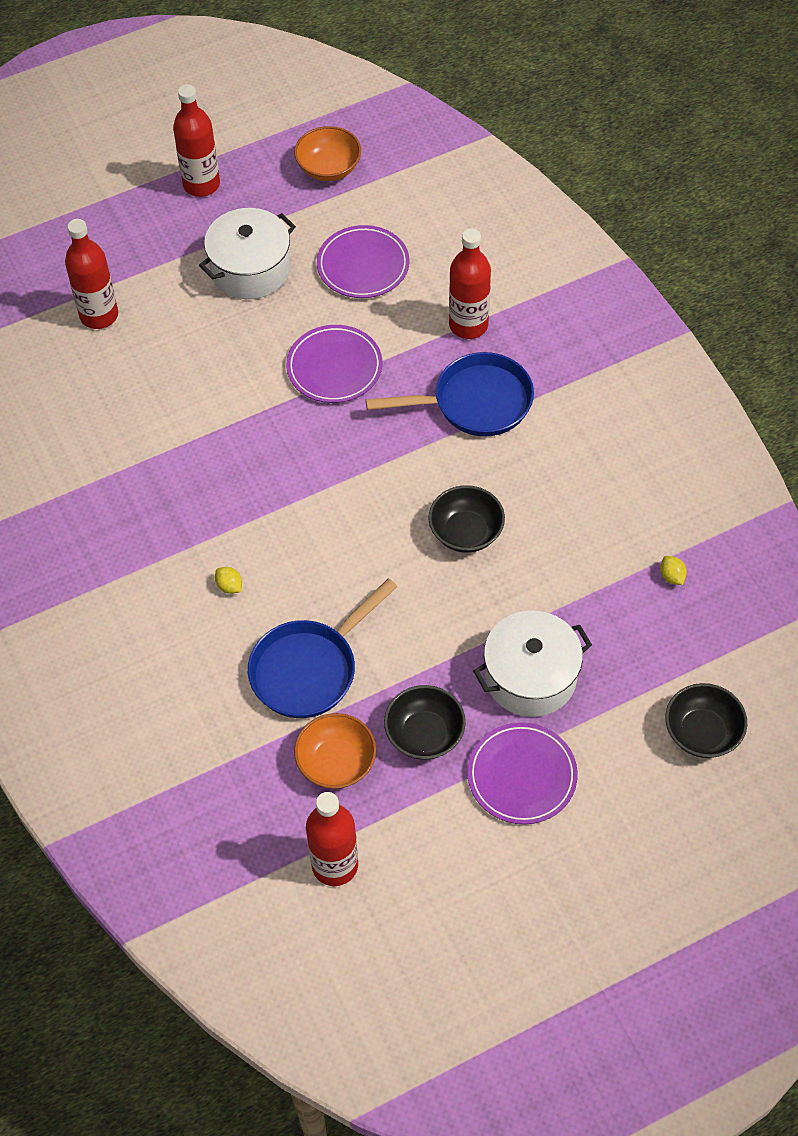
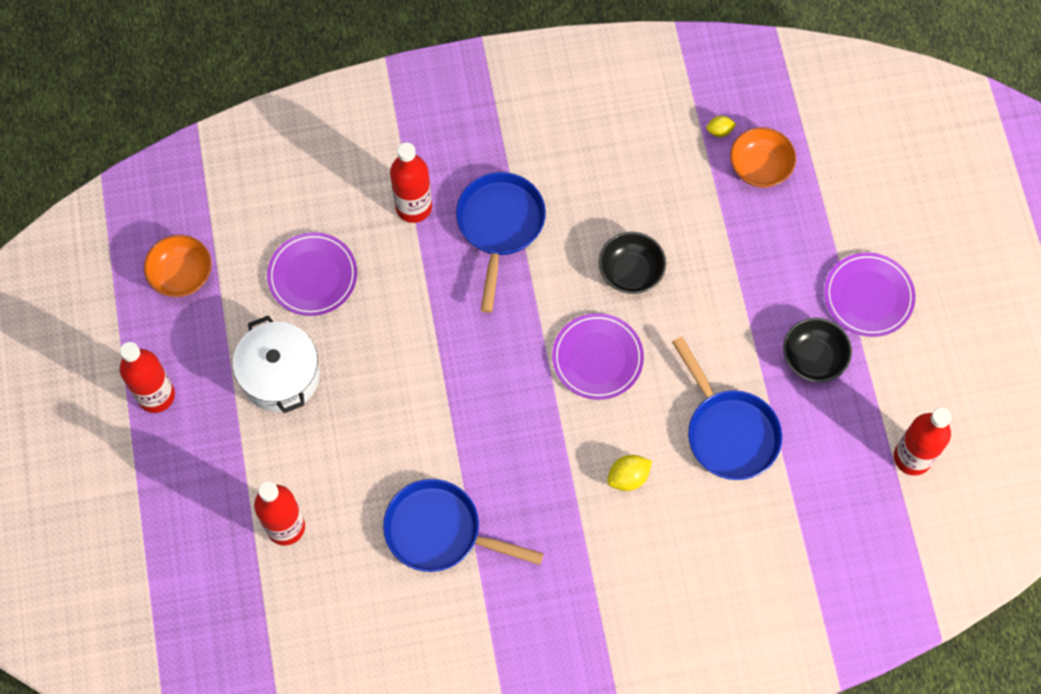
camera: 75 degrees left, 10 degrees up
(126, 438) = (440, 531): none -> blue pan
(229, 586) = (628, 477): yellow lemon -> yellow lemon, size x1.53
(334, 367) = (421, 331): purple plate -> purple plate (597, 358)
(336, 762) = (821, 433): orange bowl -> orange bowl (760, 167)
(530, 677) = (782, 263): white pot -> none
(702, 732) = (864, 156): black bowl -> none

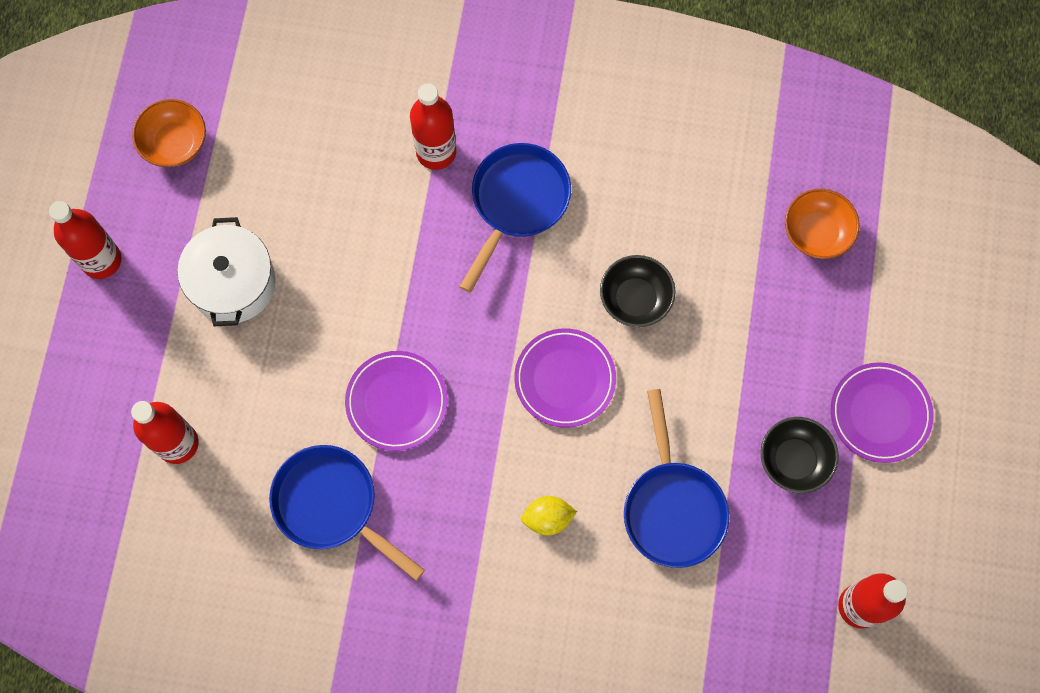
camera: 20 degrees right, 5 degrees up
(312, 276) = (305, 190): purple plate -> purple plate (396, 402)
(719, 131) = (788, 178): yellow lemon -> none

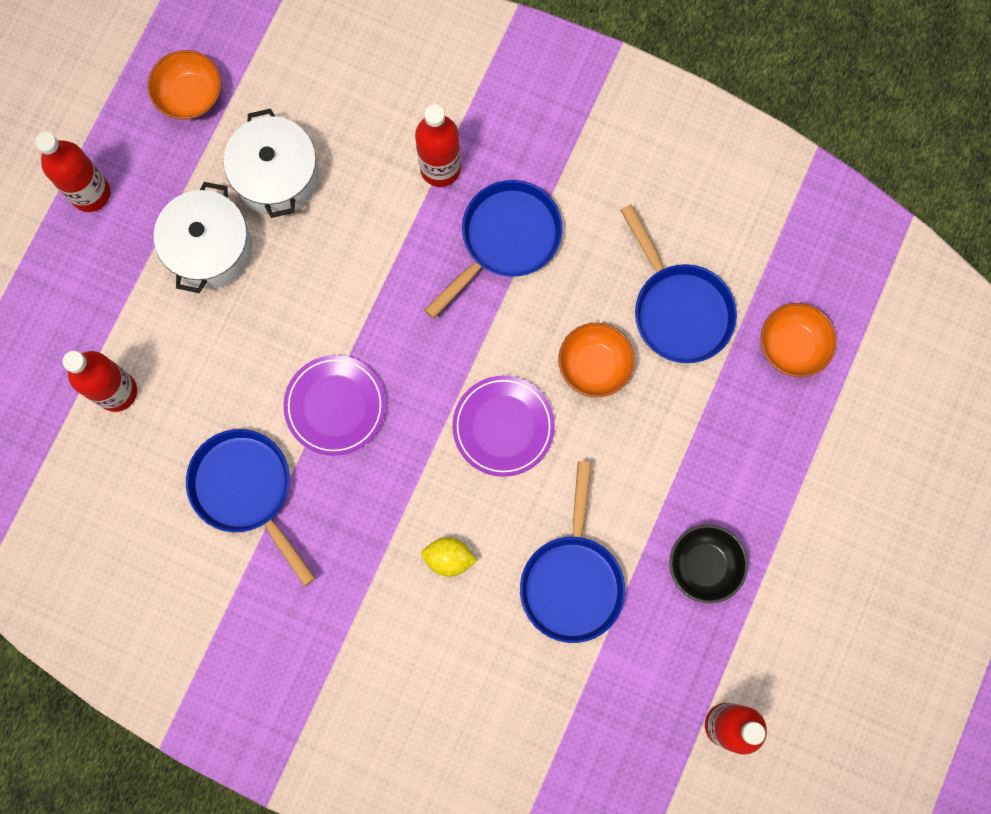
camera: 15 degrees right, 5 degrees up
(280, 198) = (277, 176): none -> white pot
(635, 299) = (594, 365): black bowl -> orange bowl
(700, 226) = (678, 309): none -> blue pan
(880, 413) = (802, 542): purple plate -> none

